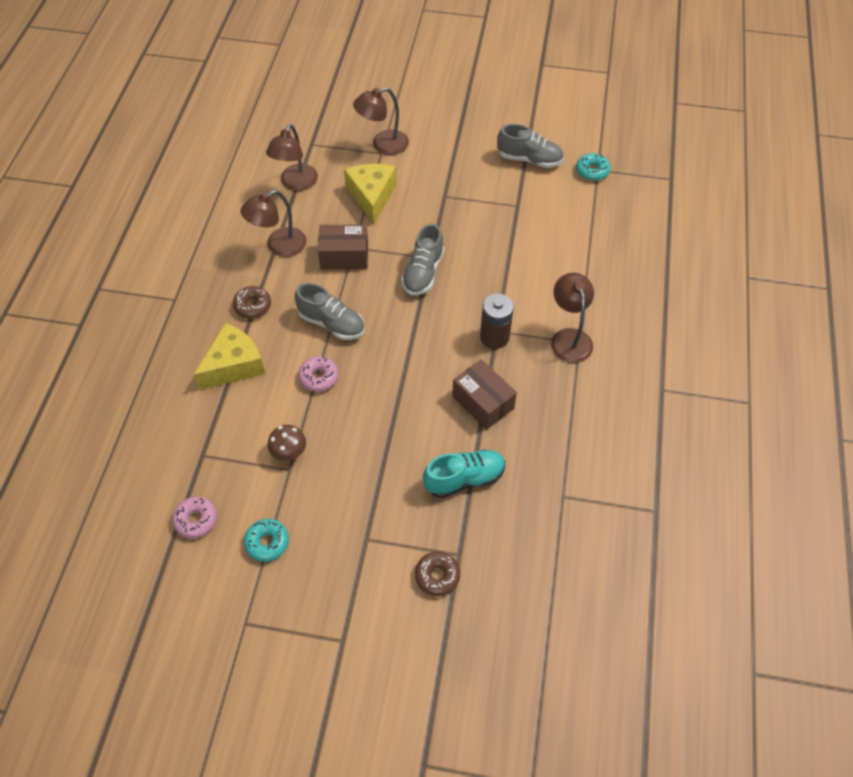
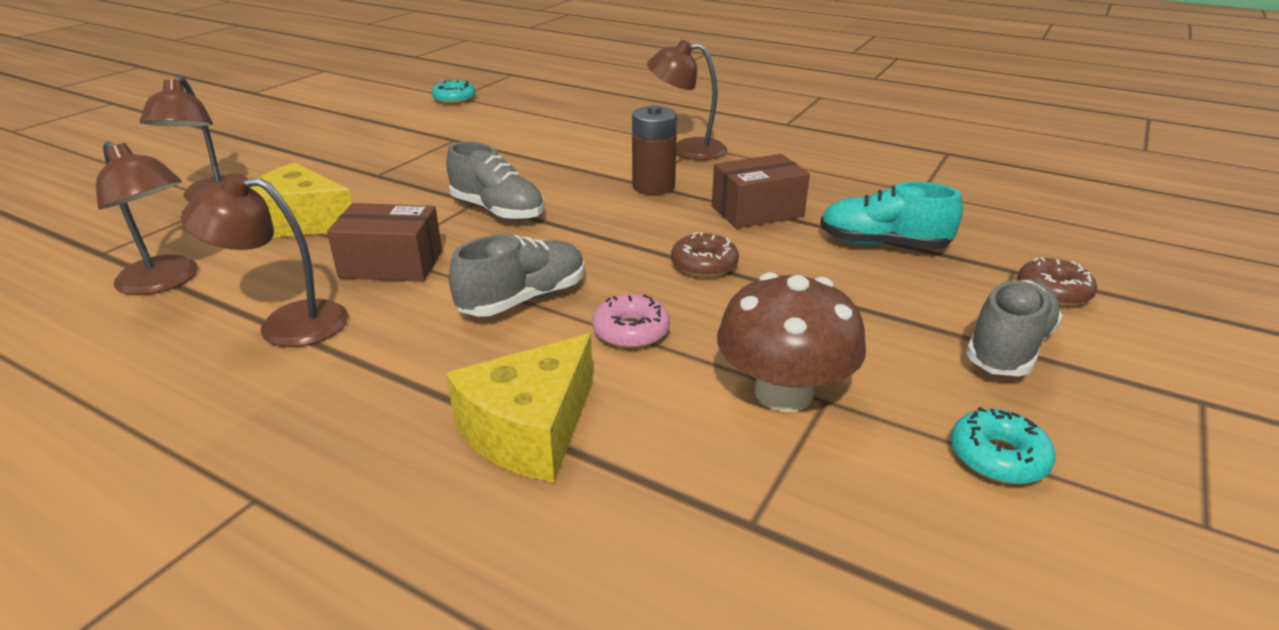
camera: 70 degrees left, 25 degrees down
(196, 520) = (936, 566): pink donut -> none
(234, 365) = (530, 430): yellow cheese -> yellow cheese turned 120 degrees counterclockwise
(253, 306) = (398, 379): brown donut -> brown donut (704, 265)
(279, 246) = (286, 324): brown lamp -> brown lamp turned 105 degrees clockwise
(289, 451) = (783, 393): brown mushroom -> brown mushroom, size x1.80
(344, 256) = (391, 264): brown box -> brown box turned 75 degrees clockwise
(464, 479) = (883, 244): turquoise shoe -> turquoise shoe turned 75 degrees counterclockwise
(529, 159) = (390, 122): grey shoe -> grey shoe (1008, 348)

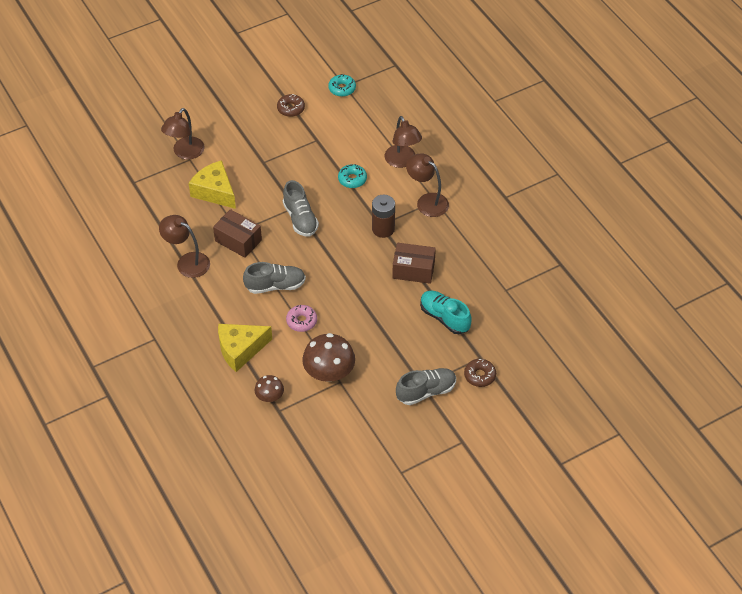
camera: 30 degrees right, 20 degrees up
(165, 282) = (152, 215): brown lamp -> brown lamp (402, 161)
(695, 501) = (269, 396): none -> brown mushroom
(704, 265) = (358, 296): brown donut -> brown donut (291, 108)
(998, 457) = (369, 426): turquoise donut -> turquoise donut (352, 179)

